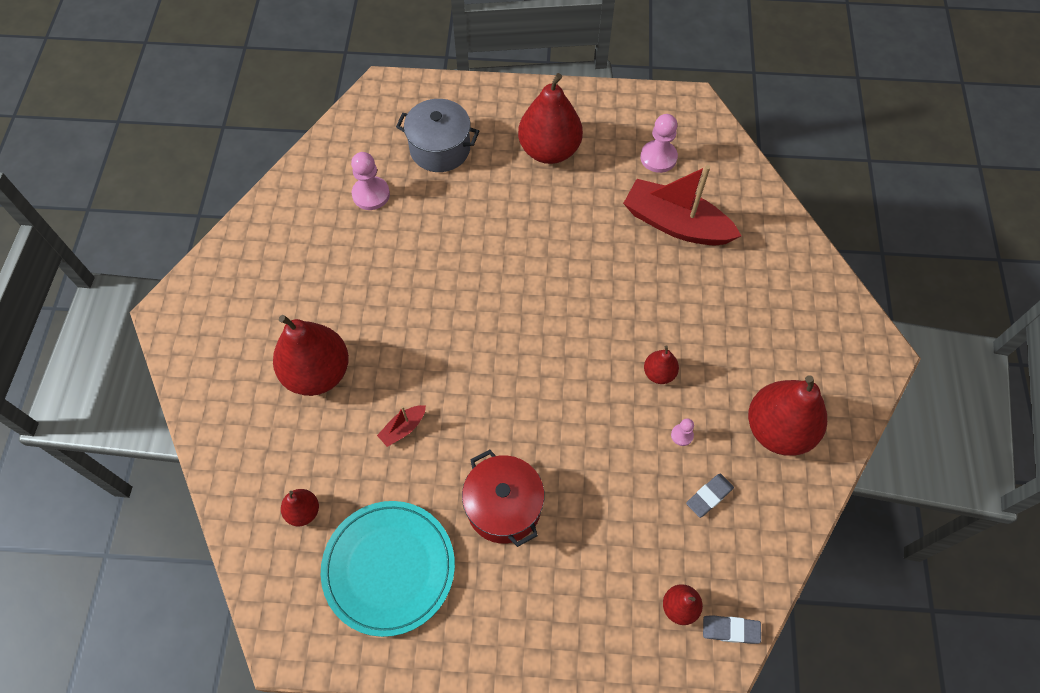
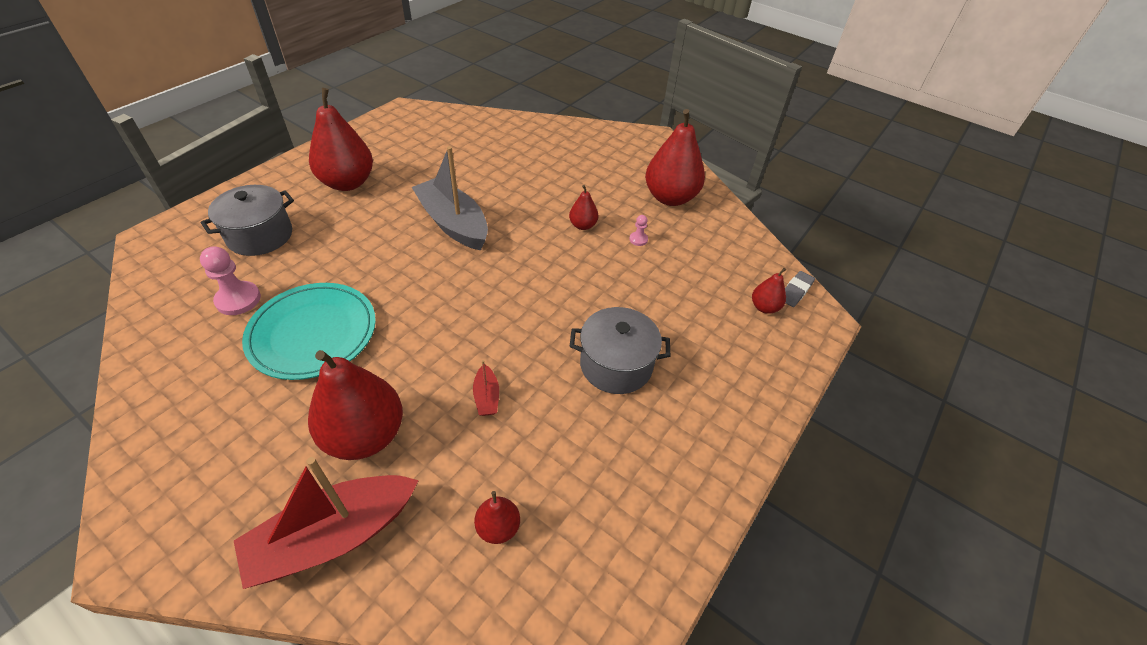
camera: 60 degrees left, 15 degrees down
(389, 568) = (611, 480): turquoise plate -> turquoise plate (313, 333)
(504, 507) = (616, 365): red pot -> grey pot
(568, 267) = (453, 223): none -> grey boat
(658, 157) = (423, 142): pink pawn -> none
(676, 224) = (481, 161): red boat -> red boat (334, 536)
(709, 496) = (693, 251): grey eraser -> none

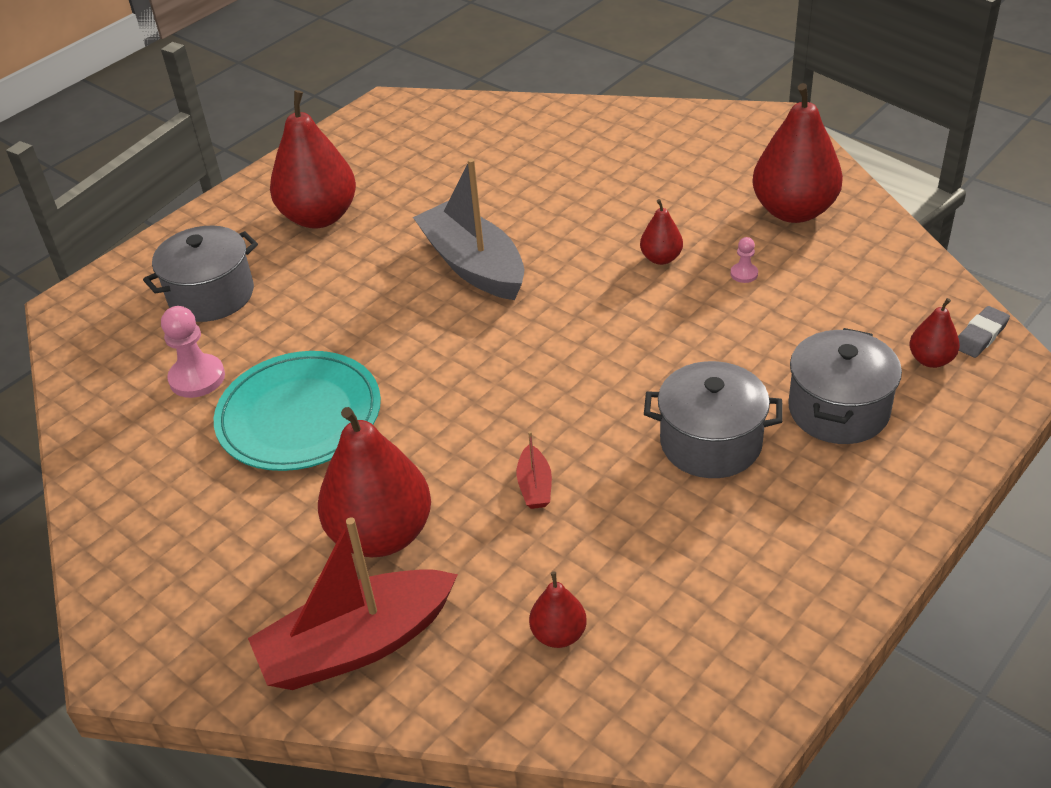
camera: 10 degrees right, 5 degrees down
(704, 342) = (838, 410): none -> grey pot

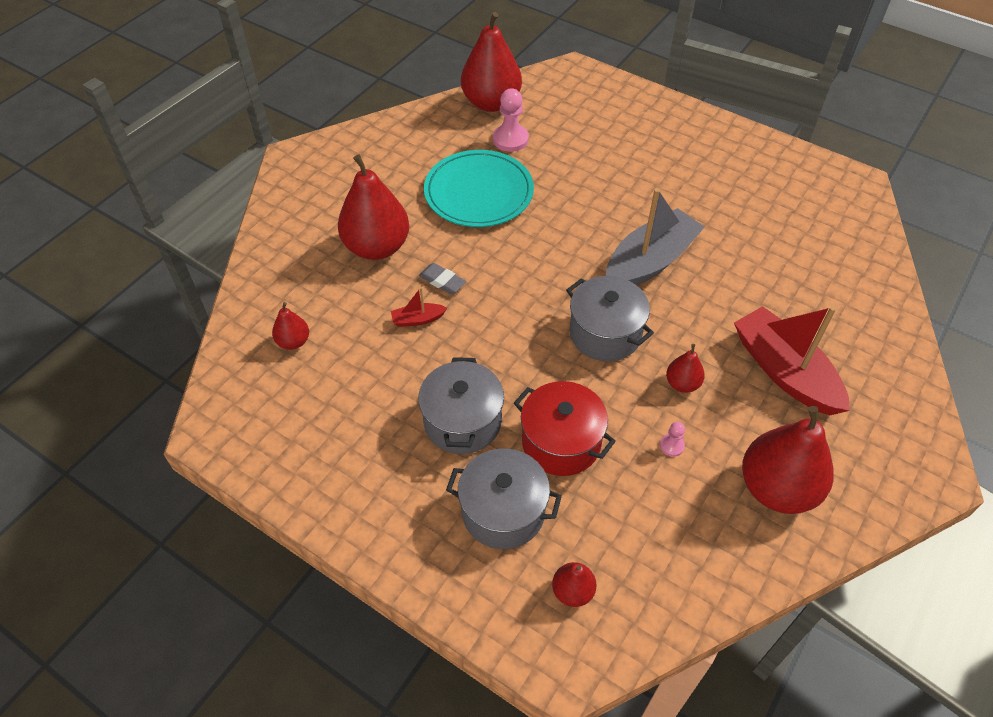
camera: 80 degrees right, 10 degrees up
(211, 295) = (592, 129): grey pot -> grey pot (605, 333)
(319, 217) = (691, 167): red pear -> red pear (491, 103)
(357, 645) = (294, 248): red boat -> red boat (784, 371)
(741, 357) = (561, 442): none -> red pot
(980, 336) = (611, 640): grey eraser -> grey eraser (442, 281)

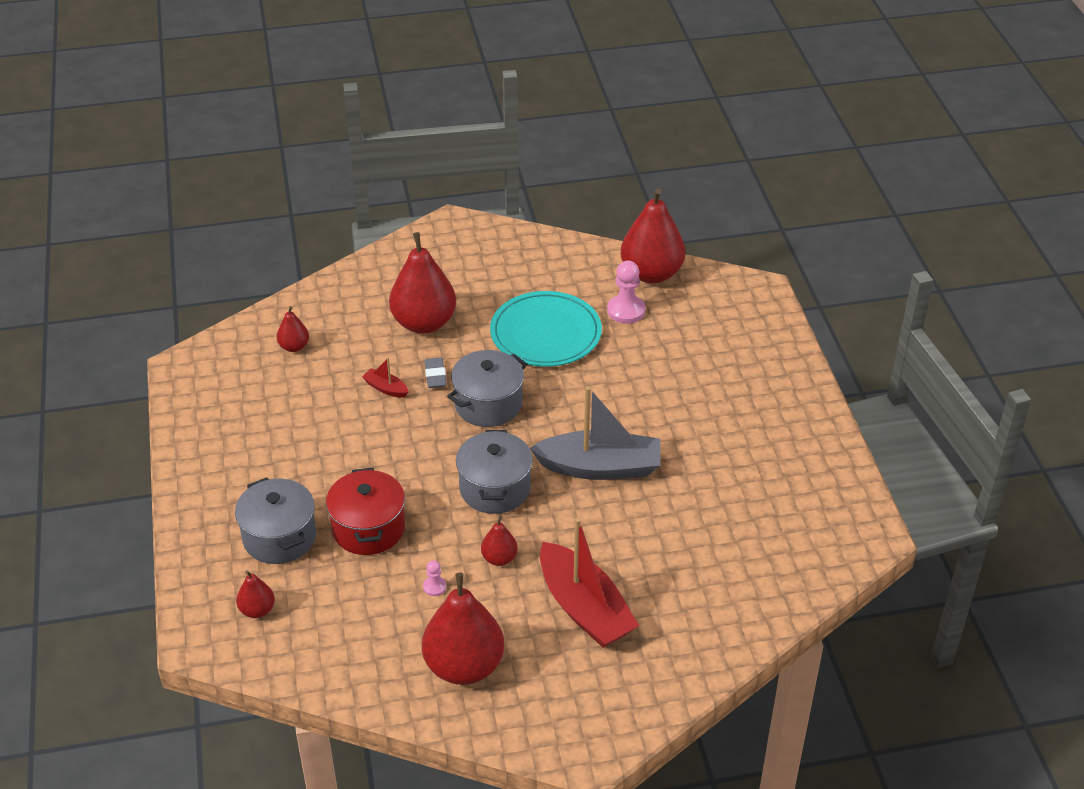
camera: 45 degrees right, 10 degrees down
(462, 422) = (327, 469): grey pot -> grey pot (488, 404)
(784, 371) = (584, 608): red boat -> red boat turned 135 degrees clockwise

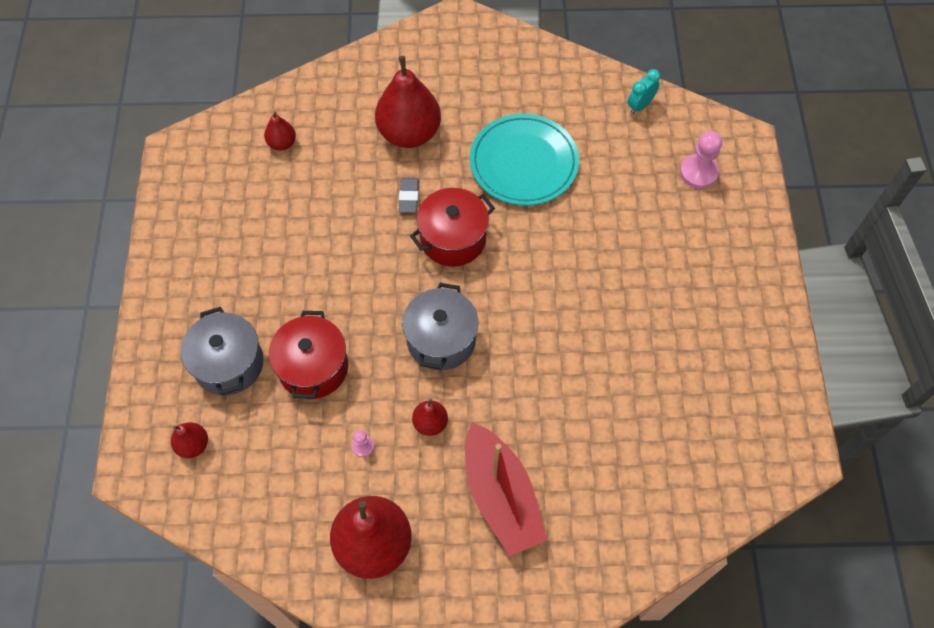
camera: 10 degrees right, 20 degrees up
(386, 388) = (359, 205): red boat -> none
(488, 404) = (453, 239): grey pot -> red pot
(600, 467) = (547, 331): grey boat -> none
(626, 311) = (607, 147): pink pawn -> pink pawn (698, 172)
(651, 274) = (640, 105): red pear -> turquoise clock

